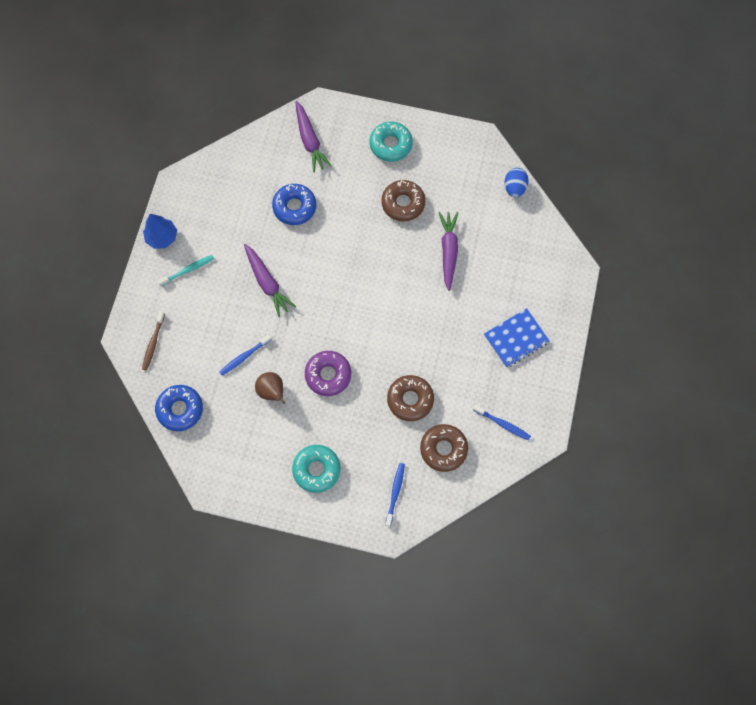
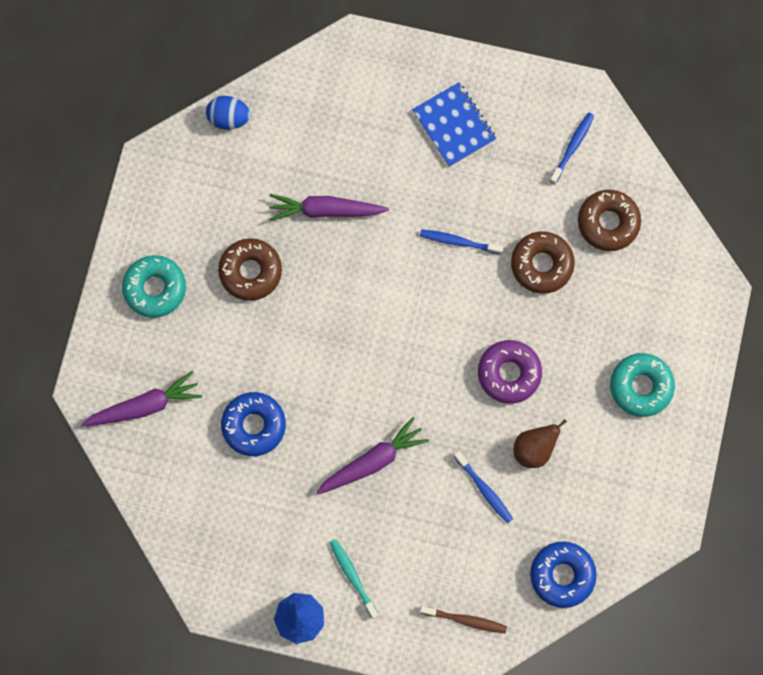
camera: 90 degrees left, 5 degrees up
(395, 493) = (668, 285): blue toothbrush -> blue toothbrush (458, 242)

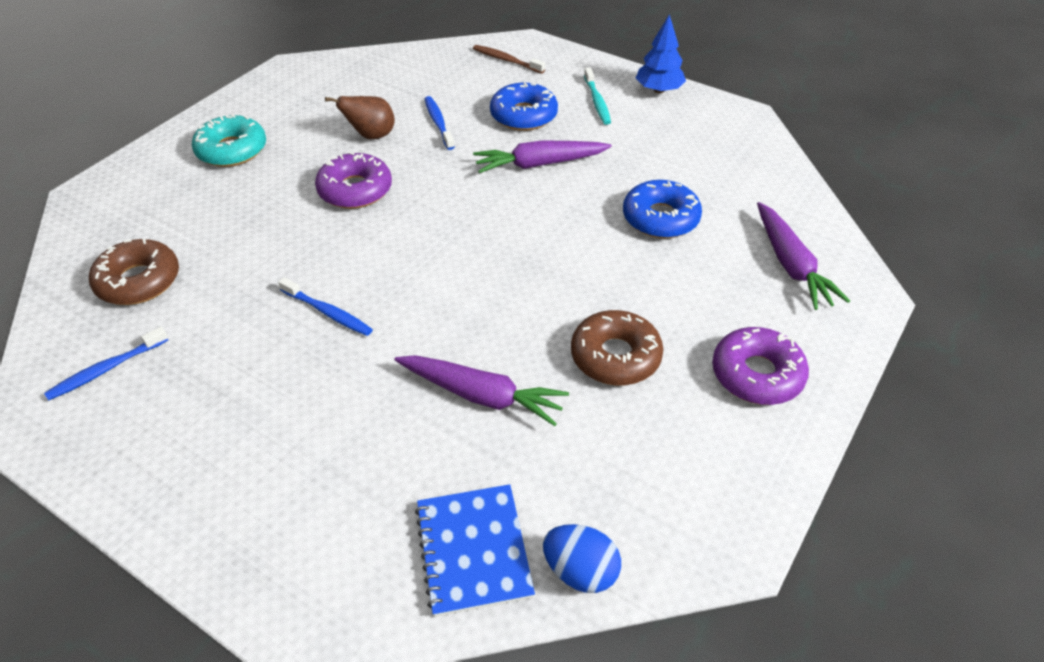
camera: 160 degrees left, 30 degrees down
(145, 406) = (791, 265): purple carrot -> purple carrot turned 105 degrees counterclockwise
(155, 288) = (757, 374): turquoise donut -> purple donut
(454, 125) = (238, 445): blue notebook -> blue notebook (473, 550)
(541, 264) = (247, 265): brown donut -> none
(562, 575) = (404, 64): blue donut -> blue donut (523, 115)

